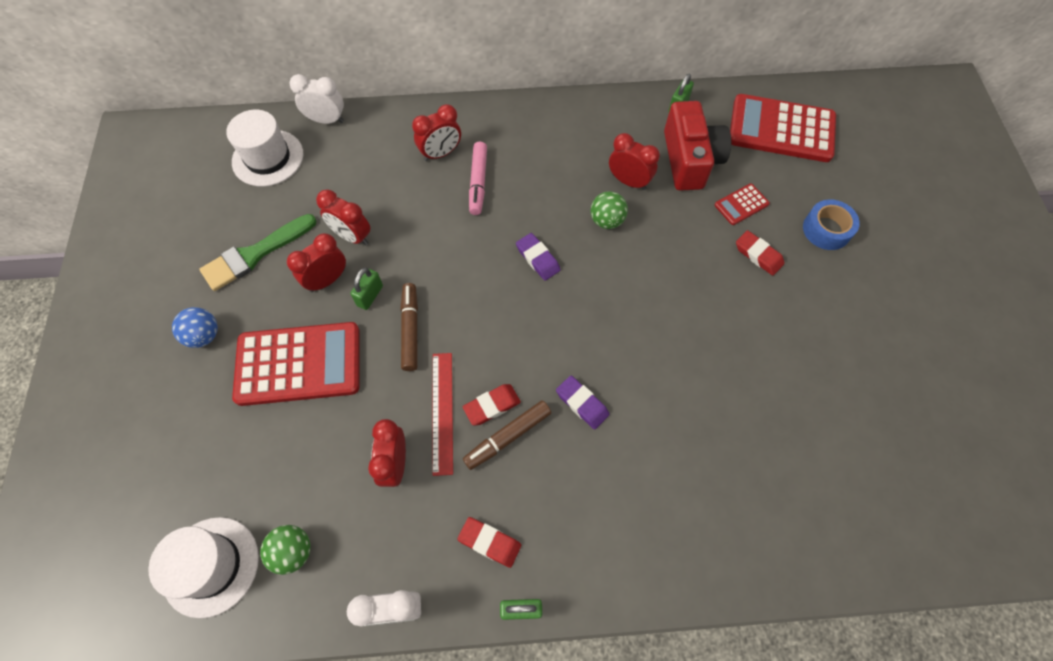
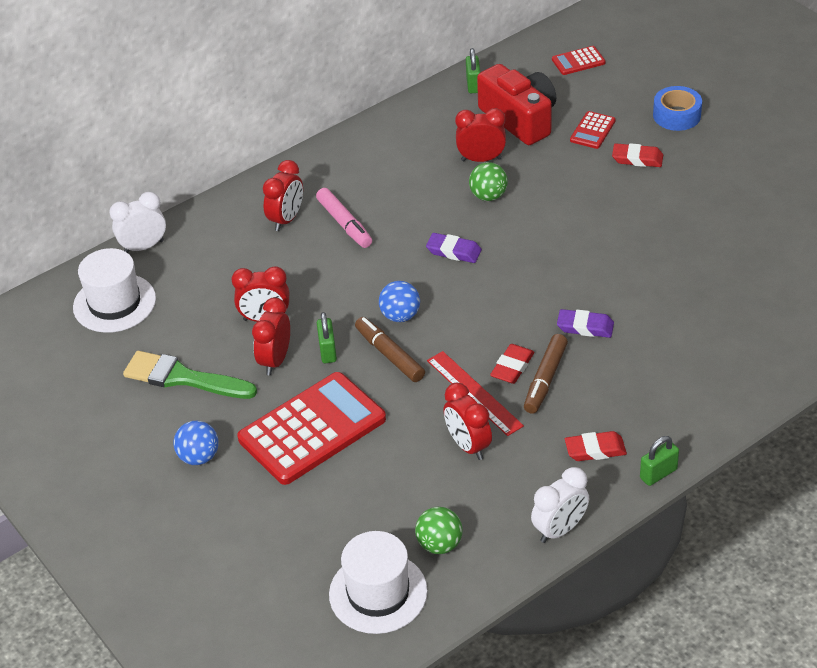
camera: 30 degrees left, 20 degrees down
(255, 254) = (183, 378): green brush -> green brush turned 90 degrees clockwise
(448, 296) = (400, 316): none -> blue ball
(781, 129) = (578, 61): red calculator -> red calculator, size x0.45

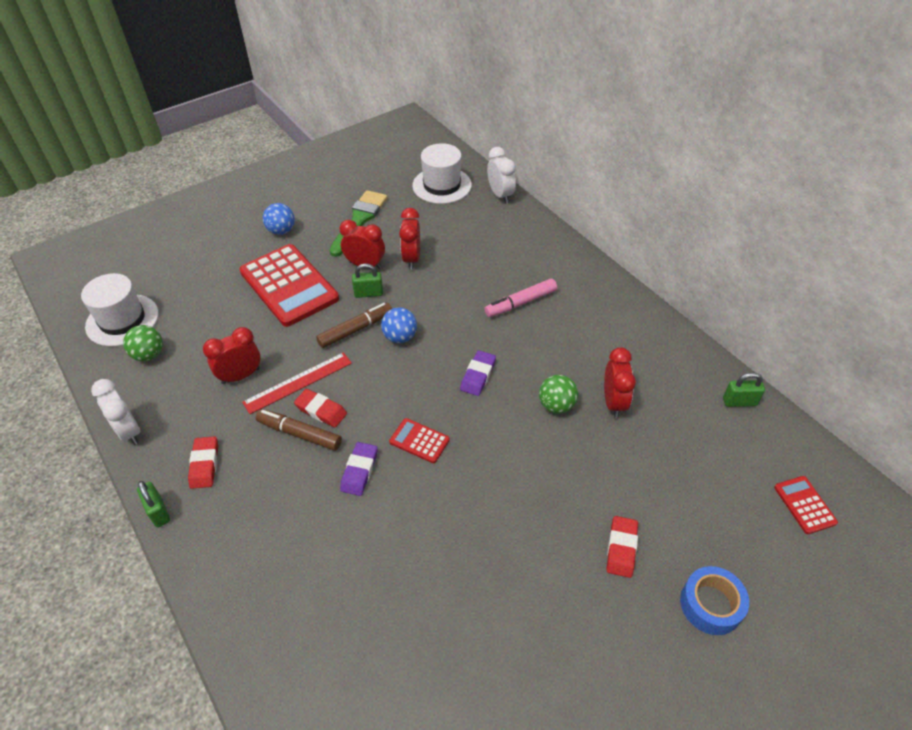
camera: 90 degrees right, 5 degrees up
(286, 219) = (528, 268): red clock -> none
(520, 119) = (684, 439): red camera -> none
(592, 131) = (670, 507): red calculator -> red calculator (419, 441)

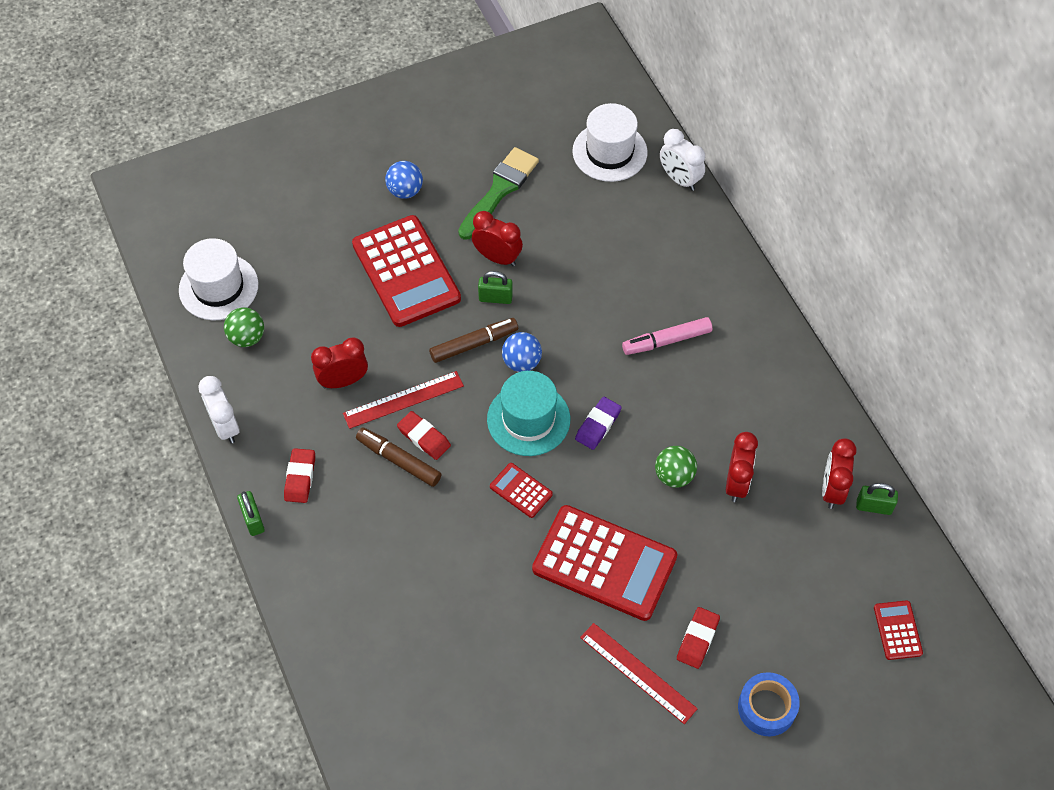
camera: 10 degrees right, 10 degrees up
(359, 471) = (454, 512): purple eraser -> none
(411, 259) = (553, 258): red clock -> red clock (832, 490)
(415, 380) = (528, 419): none -> turquoise hat
(500, 195) = (679, 179): white clock -> white clock turned 150 degrees clockwise
(512, 492) = (604, 563): none -> red calculator
(572, 593) = (638, 673): none -> red ruler

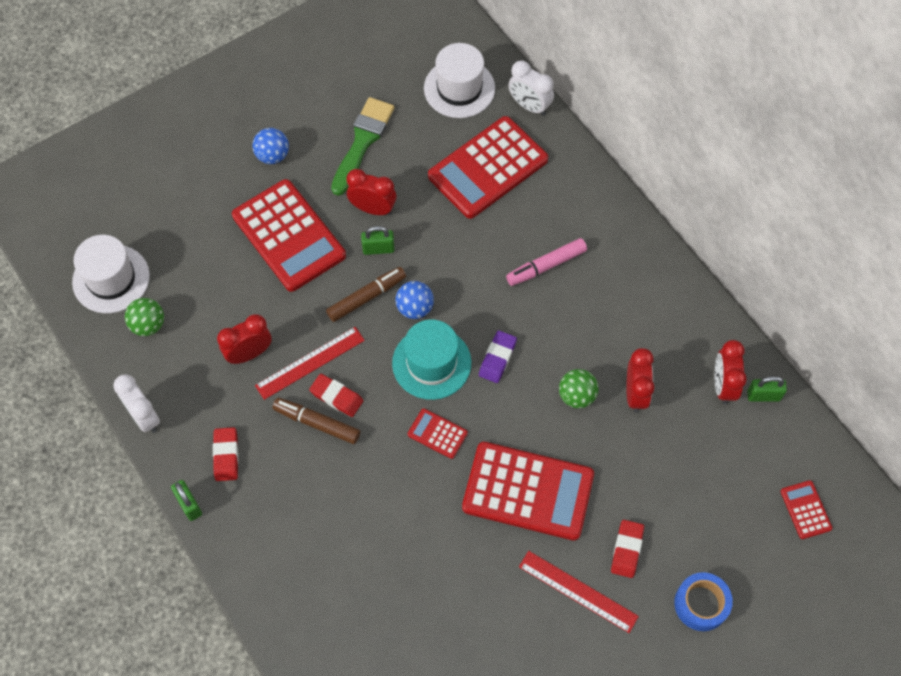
camera: 10 degrees left, 5 degrees up
(624, 235) = (488, 168): none -> red calculator

